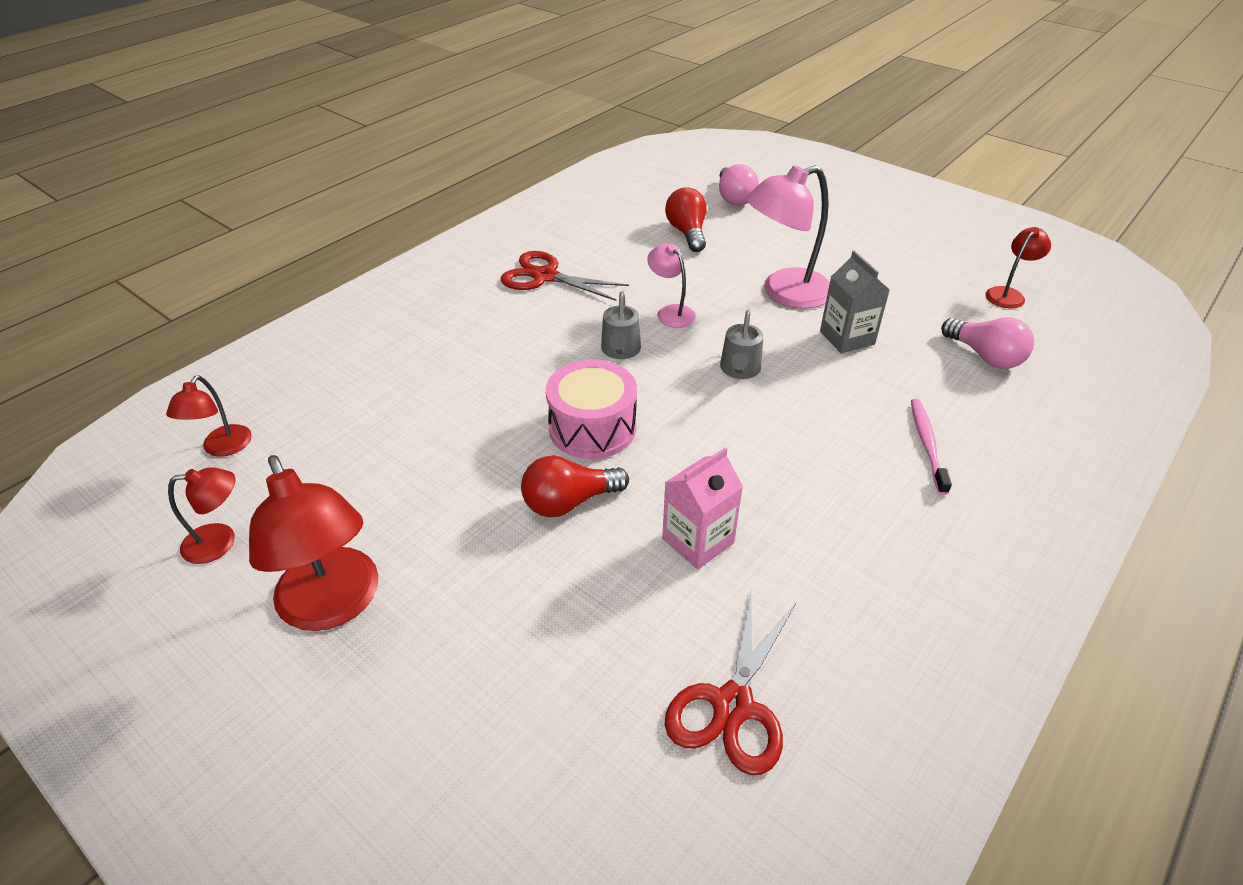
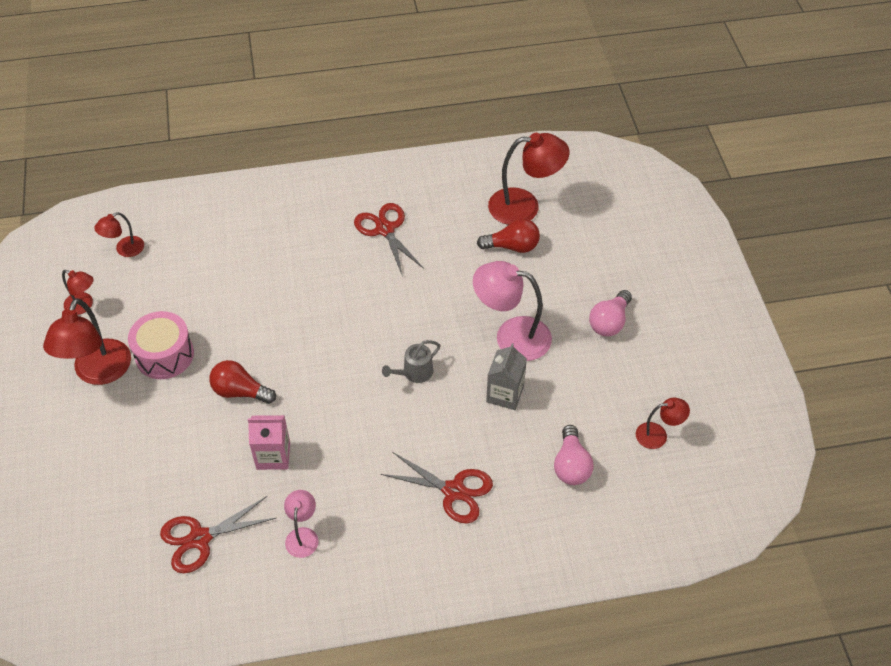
camera: 40 degrees right, 10 degrees up
(592, 428) = (296, 356): pink drum -> pink drum (164, 355)
(620, 350) = (366, 314): grey watering can -> none
(657, 203) = (525, 206): none -> red lamp
(670, 312) = (425, 305): pink lamp -> pink lamp (303, 535)
(687, 233) = (512, 246): red light bulb -> red light bulb turned 60 degrees clockwise
(734, 198) = (583, 233): pink light bulb -> pink light bulb (609, 322)
(927, 444) = (453, 491): pink toothbrush -> red scissors

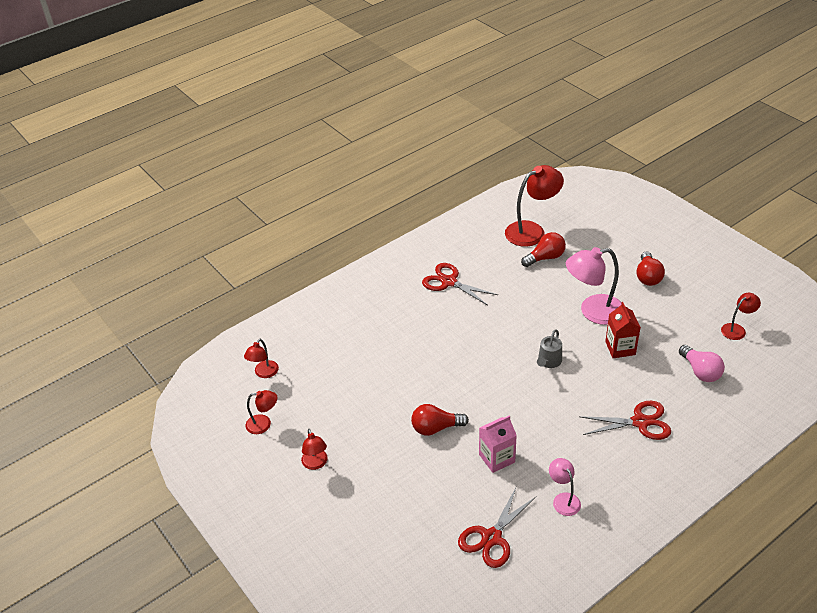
camera: 25 degrees left, 10 degrees down
(99, 372) = (316, 464): red lamp -> red lamp, size x0.53
(164, 355) = (357, 429): pink drum -> none
(505, 394) = (620, 348): grey carton -> red carton
(609, 322) = (648, 277): pink light bulb -> red light bulb

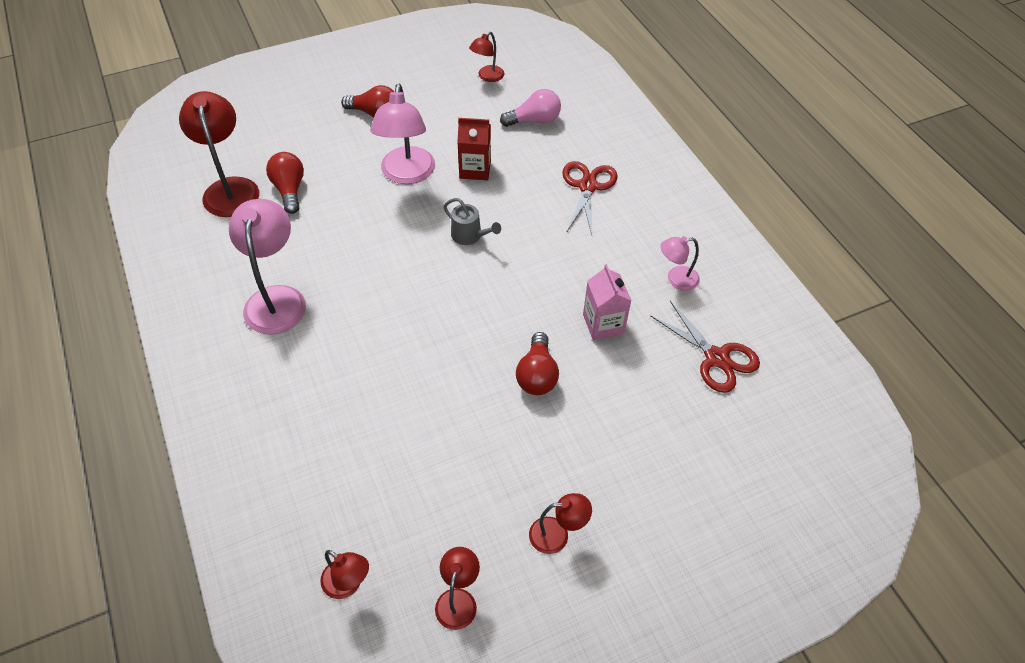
camera: 80 degrees left, 10 degrees up
(449, 282) = (276, 298): red scissors -> pink lamp
(737, 329) = (487, 77): red lamp -> red lamp turned 120 degrees counterclockwise

